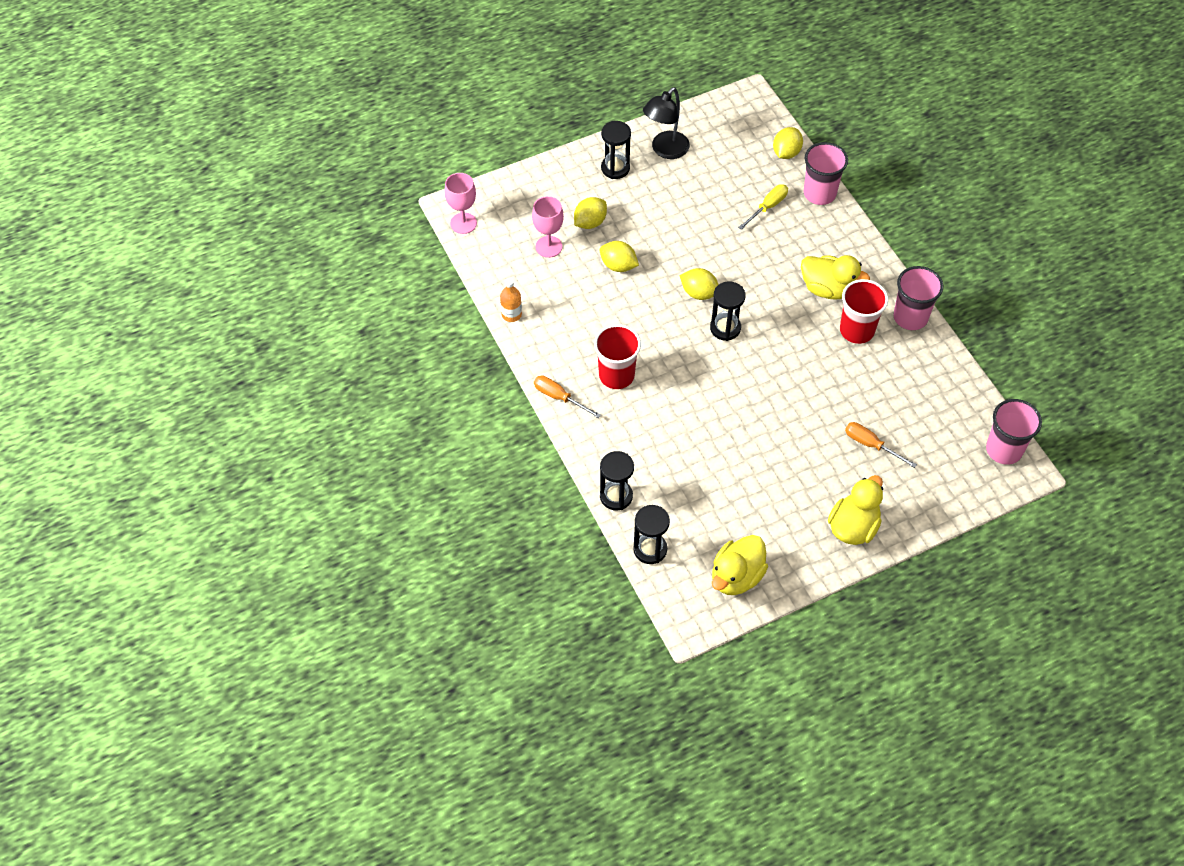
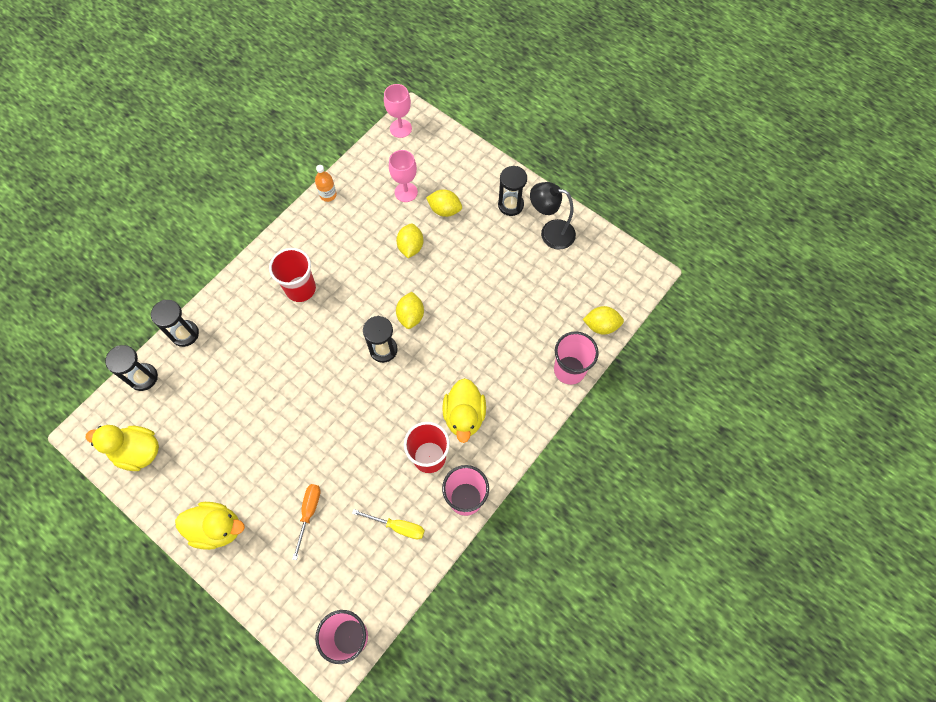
camera: 65 degrees right, 10 degrees up
(559, 397) = (263, 258): orange screwdriver -> none
(768, 207) = (531, 334): yellow screwdriver -> yellow screwdriver (397, 526)

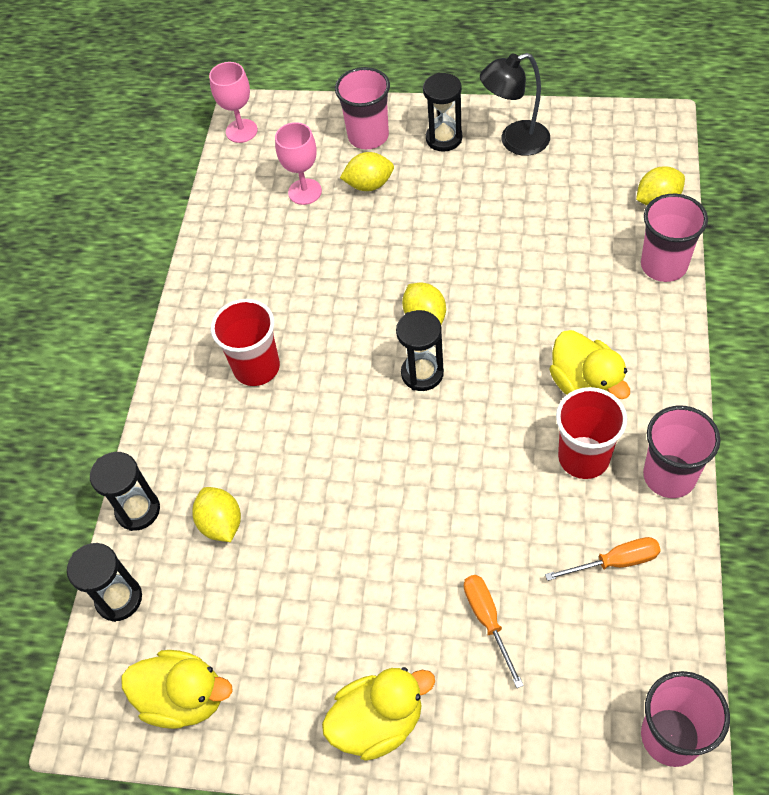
camera: 25 degrees left, 10 degrees down
(138, 452) = (184, 698): yellow duck -> yellow duck turned 150 degrees counterclockwise
(328, 195) = (207, 246): orange bottle -> none
(397, 526) = (615, 562): yellow screwdriver -> orange screwdriver
(410, 247) = (360, 245): yellow lemon -> yellow lemon (221, 524)
(469, 176) = (368, 136): none -> pink cup

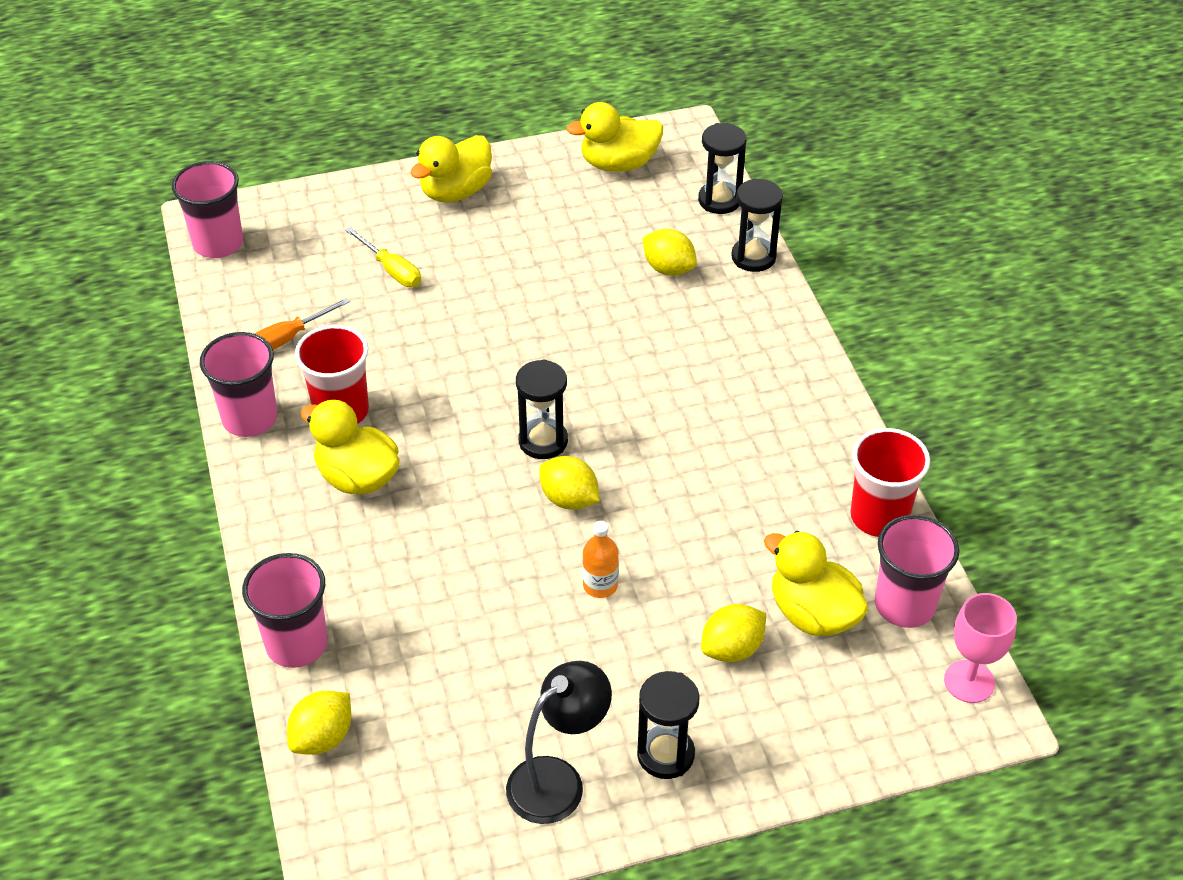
camera: 150 degrees right, 10 degrees down
(256, 367) = (727, 398): red cup -> red cup (879, 516)
(305, 192) = (813, 614): pink goblet -> yellow duck
(368, 136) = (779, 726): pink cup -> pink cup (904, 605)
(433, 247) = (600, 585): none -> orange bottle
(487, 620) = (391, 270): orange screwdriver -> yellow screwdriver

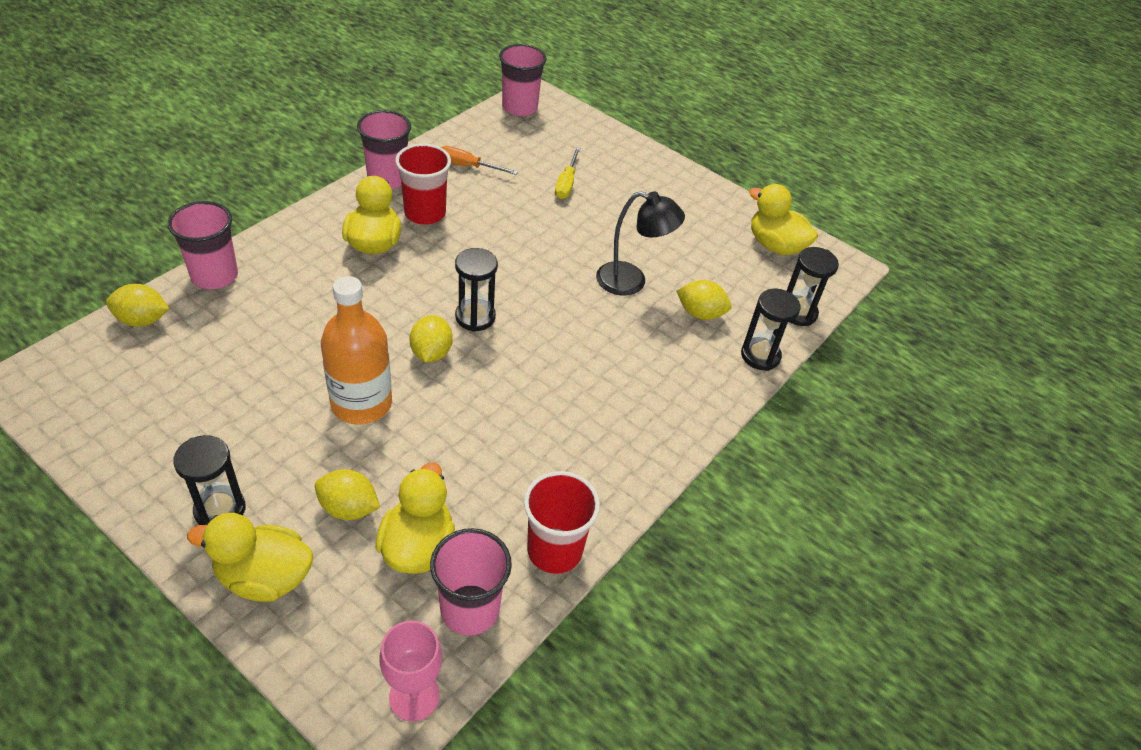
camera: 50 degrees right, 0 degrees up
(455, 191) = (665, 182): yellow duck -> yellow duck (264, 577)
(558, 780) = (164, 456): black lamp -> black lamp (631, 281)
(600, 585) = (361, 403): orange bottle -> orange bottle, size x2.06
(668, 269) = (700, 313): yellow lemon -> yellow lemon turned 75 degrees counterclockwise

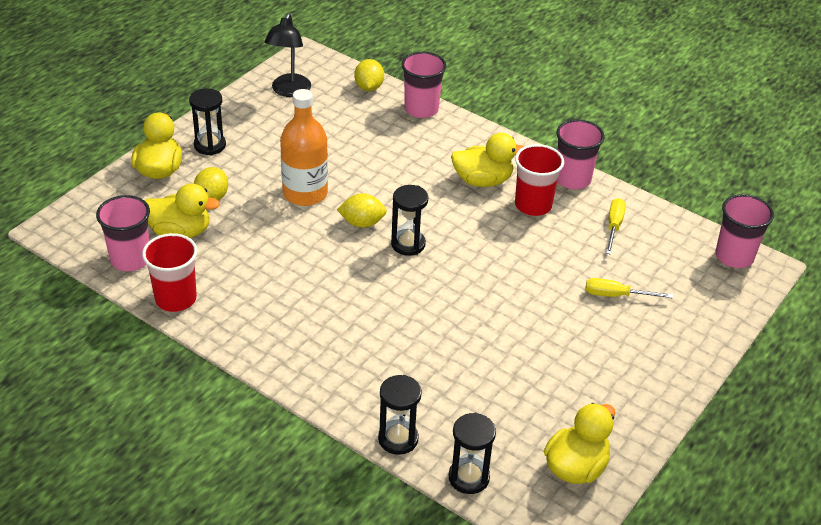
camera: 90 degrees right, 5 degrees down
(414, 696) = (72, 240): pink goblet -> none
(468, 166) = (614, 226): orange screwdriver -> yellow screwdriver
(631, 281) = (481, 344): black lamp -> black lamp (289, 91)
(700, 313) = (448, 395): yellow lemon -> none

